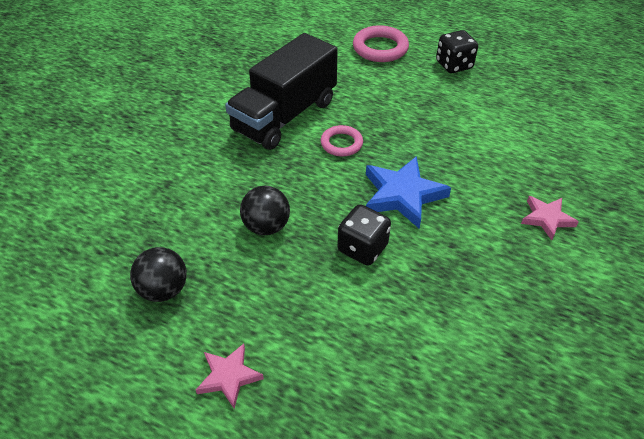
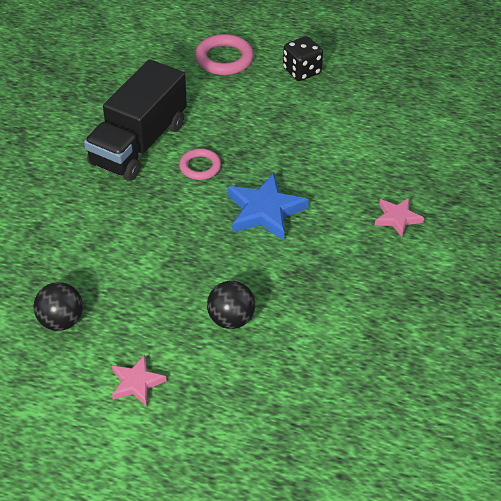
camera: 10 degrees left, 0 degrees up
(266, 226) = (143, 254): black ball -> black ball (231, 319)
(362, 248) = (234, 264): black dice -> none

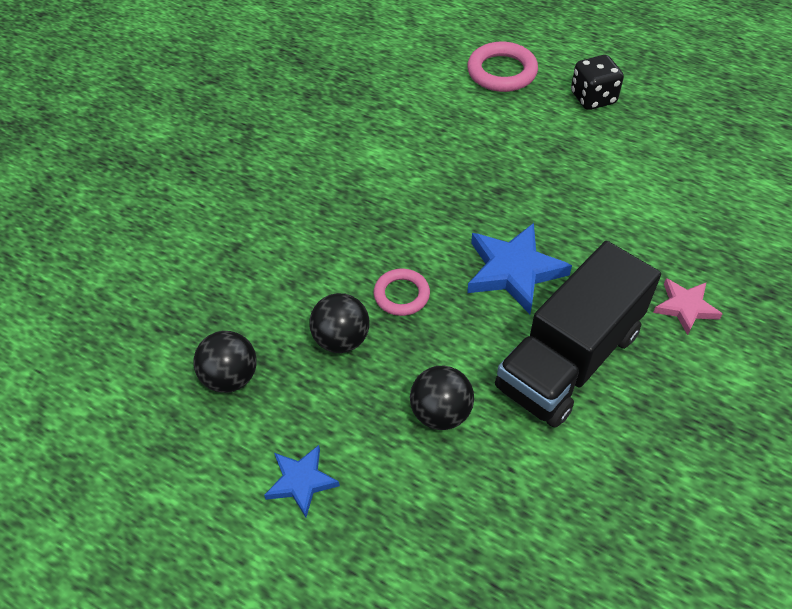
camera: 15 degrees right, 5 degrees up
(136, 383) = (301, 481): pink star -> blue star
(139, 144) = (378, 163): black truck -> black truck (569, 360)
(142, 280) = (341, 339): none -> black ball
(200, 167) = (445, 201): pink ring -> pink ring (401, 295)

